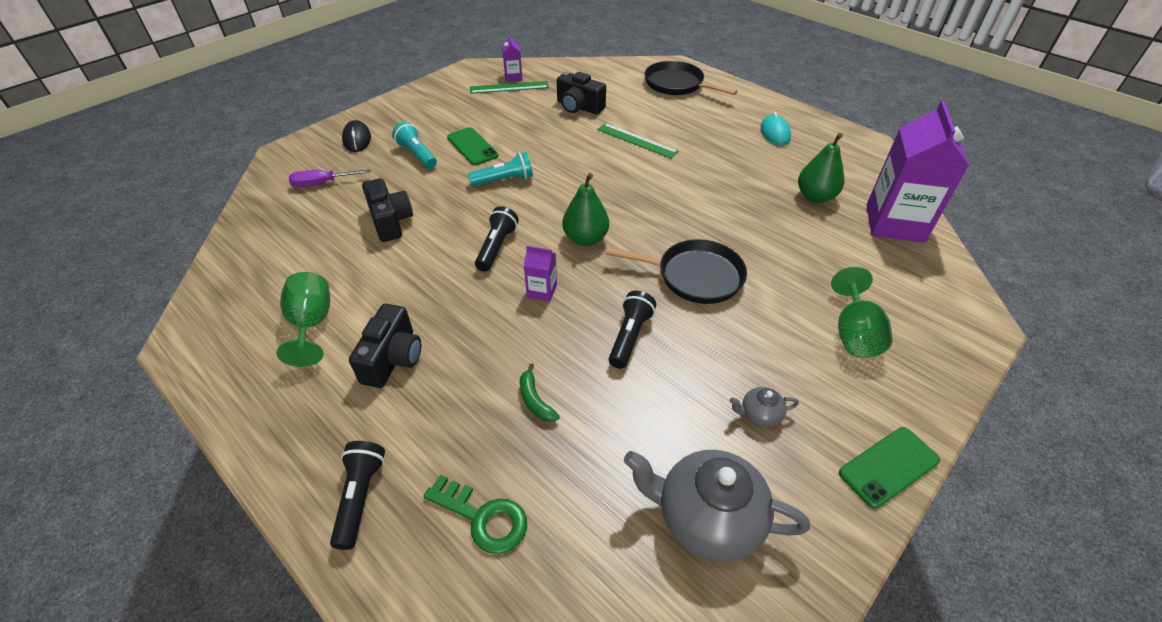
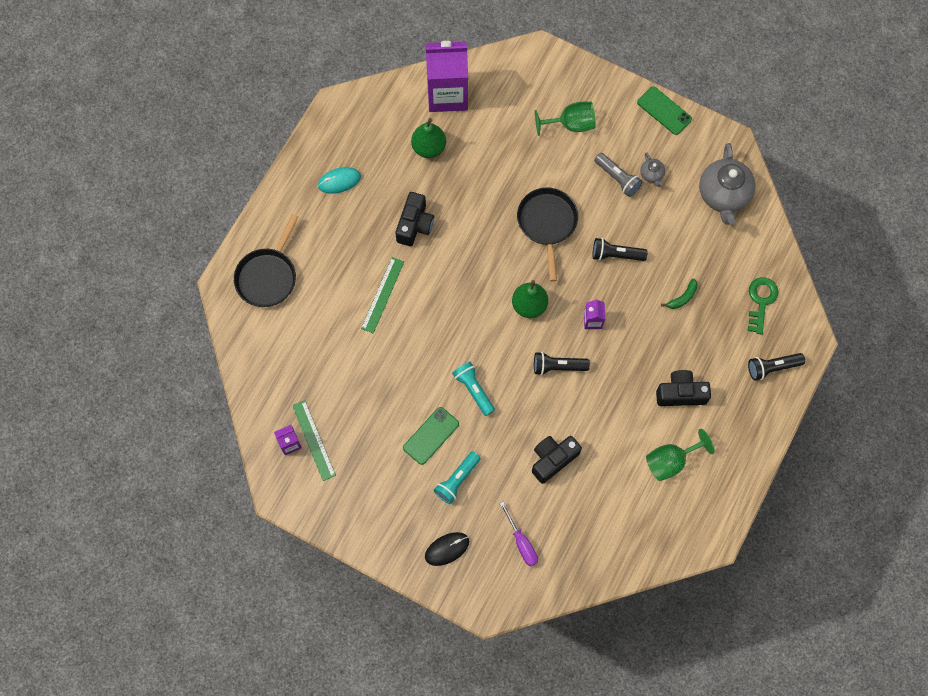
camera: 105 degrees left, 25 degrees up
(579, 107) = (336, 360): black camera -> black camera (414, 225)
(756, 368) = (617, 178): none -> grey flashlight

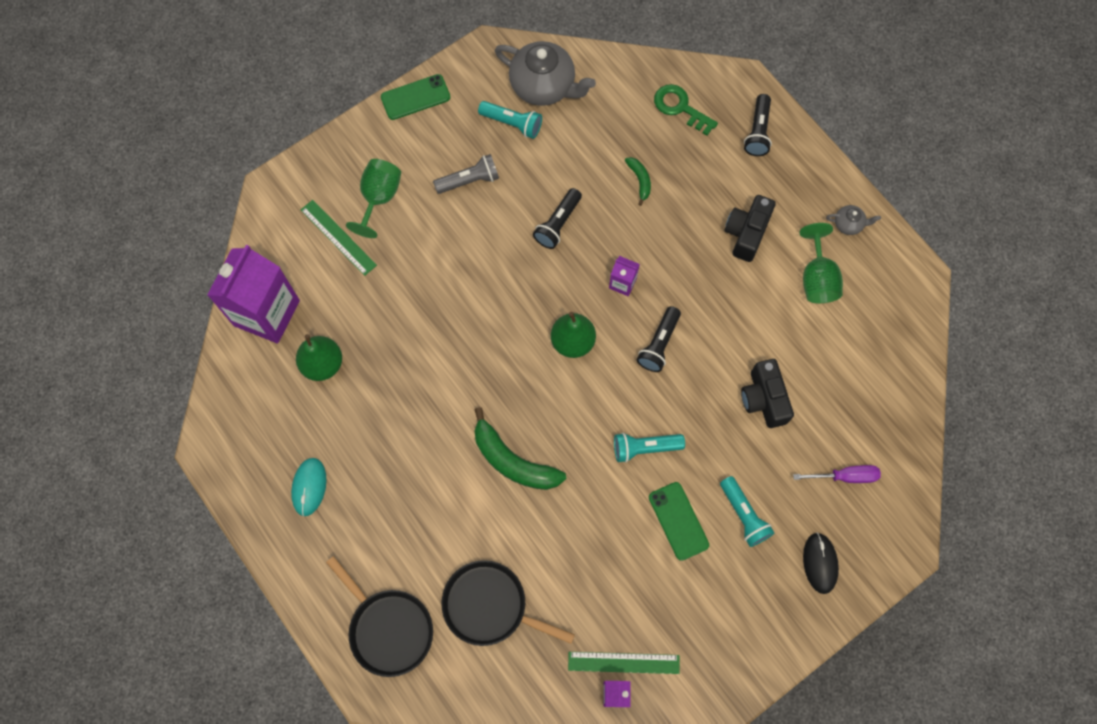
camera: 65 degrees left, 0 degrees up
(382, 295) = (480, 500): green ruler -> green ruler (338, 237)
(414, 225) = (411, 424): black camera -> none
(421, 304) = (513, 461): none -> green banana
(547, 223) = (484, 277): black pan -> black pan (490, 606)
(652, 175) = (483, 144): grey teapot -> grey teapot (848, 224)
(680, 187) = (512, 123): none -> turquoise flashlight

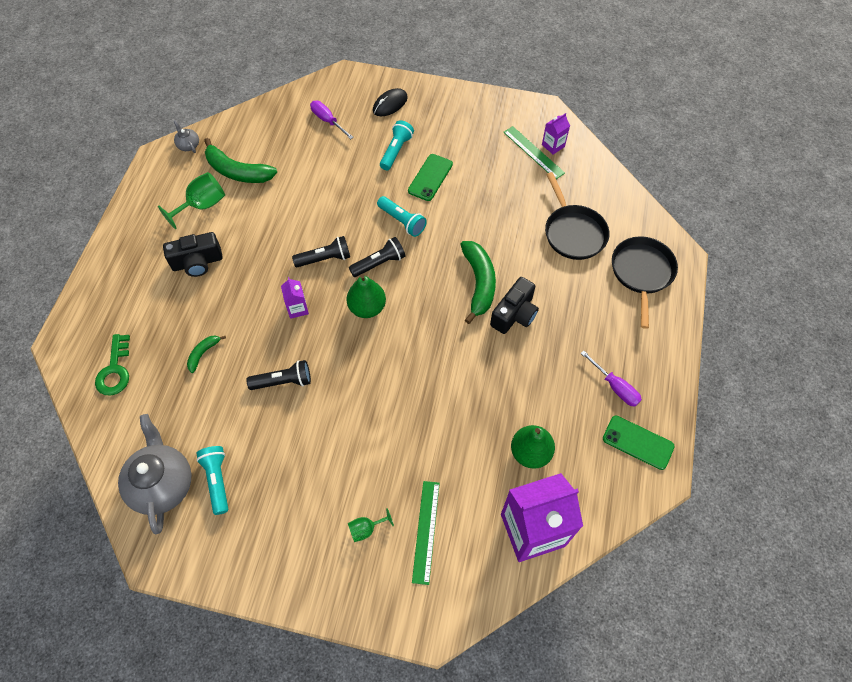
camera: 130 degrees left, 10 degrees down
(309, 487) = (615, 387): turquoise mouse -> purple screwdriver
(379, 198) = (366, 529): green goblet -> green goblet, size x0.56
(415, 97) = (248, 581): green phone -> green phone (638, 442)
(469, 180) = (295, 472): grey flashlight -> none
(757, 132) = (102, 307): black flashlight -> black flashlight (379, 263)
(764, 399) = (313, 183): black camera -> black camera (514, 314)
(839, 338) = (237, 171): none -> green banana
(848, 224) = (145, 212): grey teapot -> grey teapot (188, 145)

